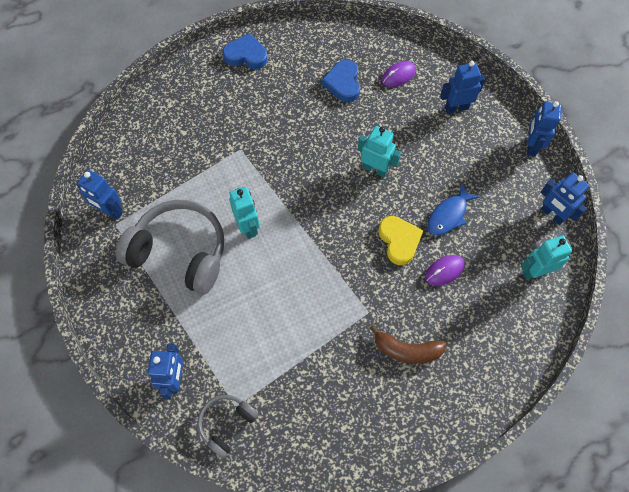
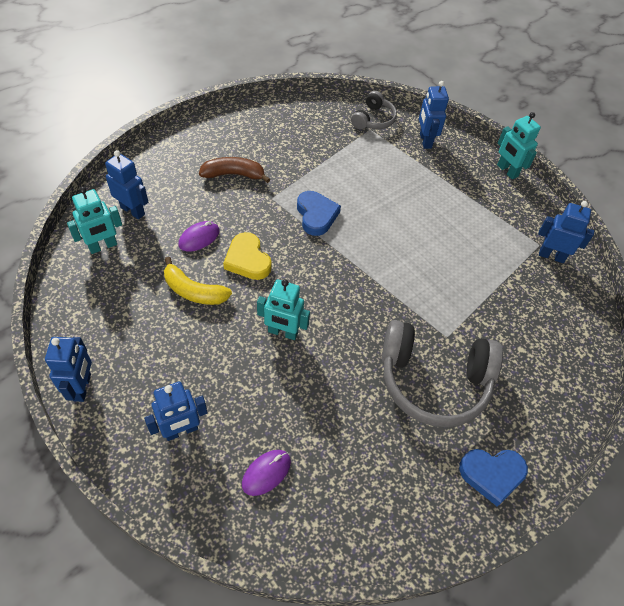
camera: 165 degrees right, 10 degrees down
(180, 252) = (464, 228): grey headphones -> grey headphones (433, 381)
(248, 227) = (407, 256): turquoise robot -> turquoise robot (507, 171)
(343, 83) = (343, 447): blue heart -> blue heart (316, 215)
(449, 215) = (194, 291): blue fish -> yellow banana
(552, 214) = (72, 305): blue robot -> blue robot (133, 210)

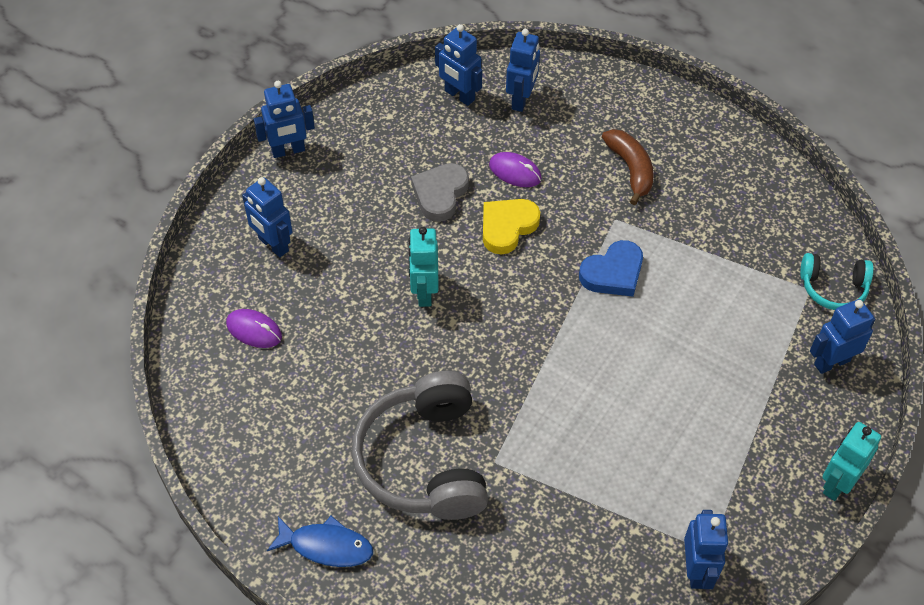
camera: 75 degrees right, 0 degrees up
(103, 246) = (459, 95): turquoise robot -> blue robot
(194, 291) = (440, 194): yellow banana -> grey heart
(373, 119) = (833, 288): grey headphones -> turquoise headphones
(492, 474) = (326, 546): blue heart -> blue fish

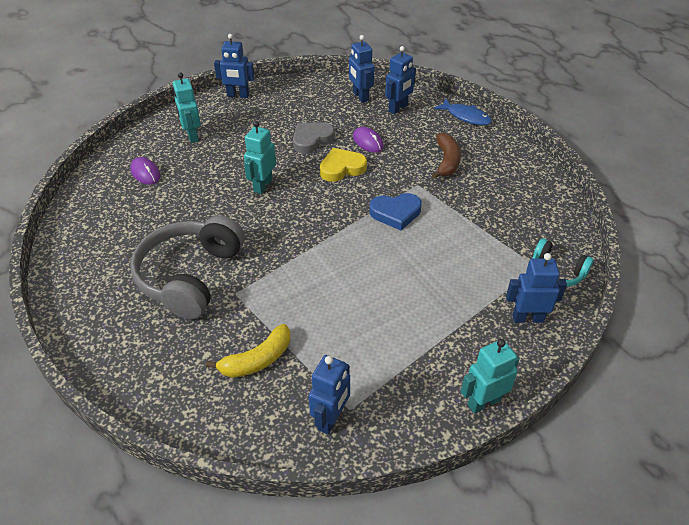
camera: 25 degrees right, 10 degrees down
(273, 245) = (192, 136): blue robot -> turquoise robot
(326, 546) = (89, 302): blue fish -> blue fish (466, 117)
(576, 535) = (257, 360): none -> yellow banana

